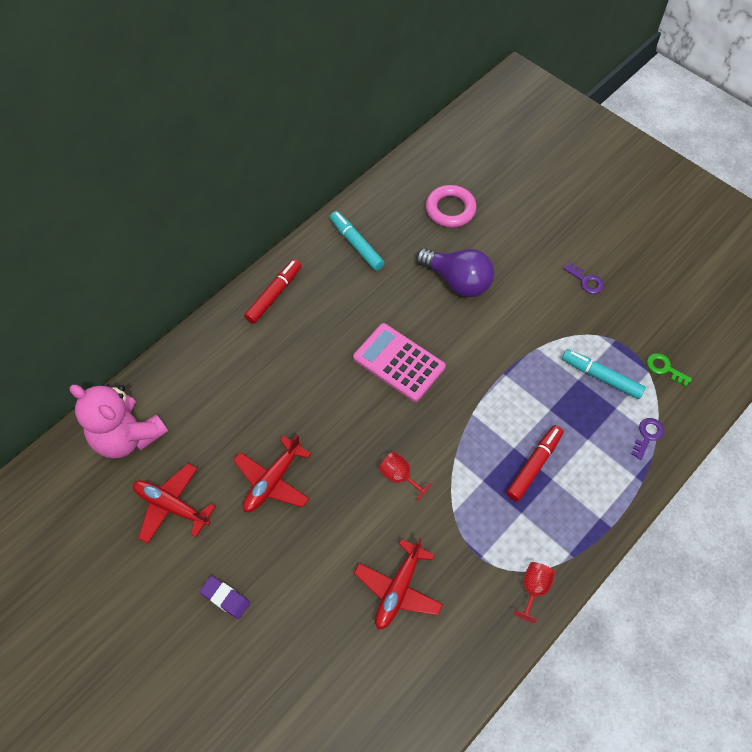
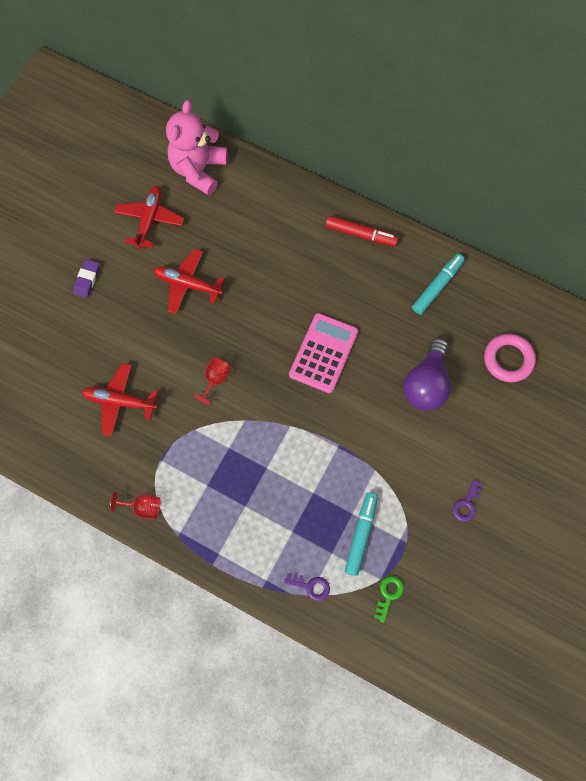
camera: 75 degrees right, 10 degrees up
(534, 465) = (254, 488): red marker -> none

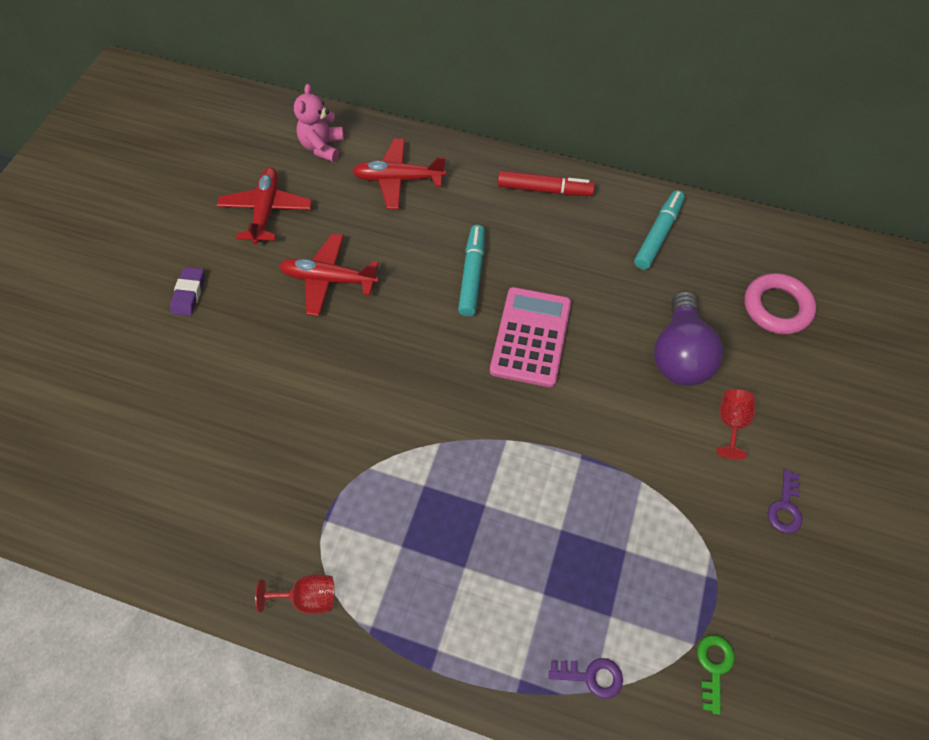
camera: 10 degrees left, 10 degrees down
(120, 401) = (253, 446): red plane -> red plane (398, 179)
(198, 170) = (322, 147): pink teddy bear -> pink teddy bear, size x0.61
(215, 379) = (388, 394): red goblet -> red goblet (731, 423)
(361, 535) = (647, 580): turquoise marker -> turquoise marker (472, 275)

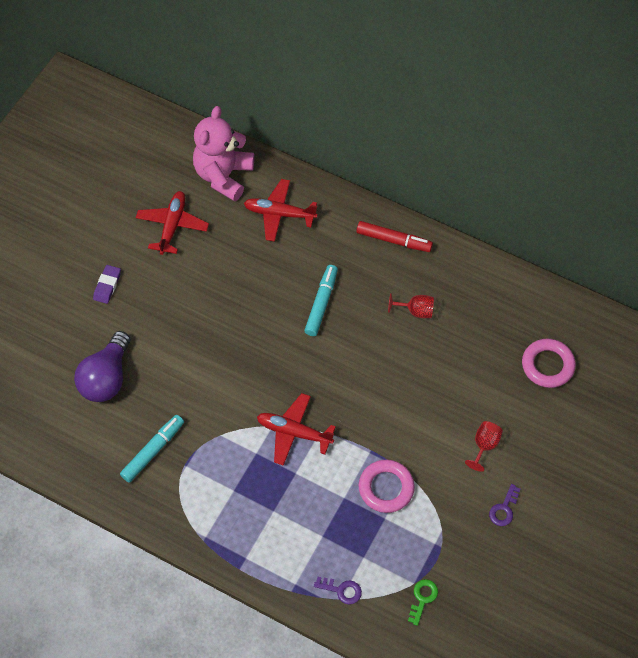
camera: 10 degrees right, 0 degrees up
(308, 597) = (166, 512): red goblet -> red goblet (416, 311)
(322, 147) = (223, 176): pink teddy bear -> pink teddy bear, size x1.64
(329, 279) = (212, 290): red plane -> red plane (294, 432)
(531, 337) = (355, 359): pink calculator -> none
(616, 505) = (386, 488): none -> pink ring
(658, 234) = (473, 292): turquoise marker -> turquoise marker (153, 451)
(679, 354) = (462, 390): purple light bulb -> purple light bulb (106, 378)

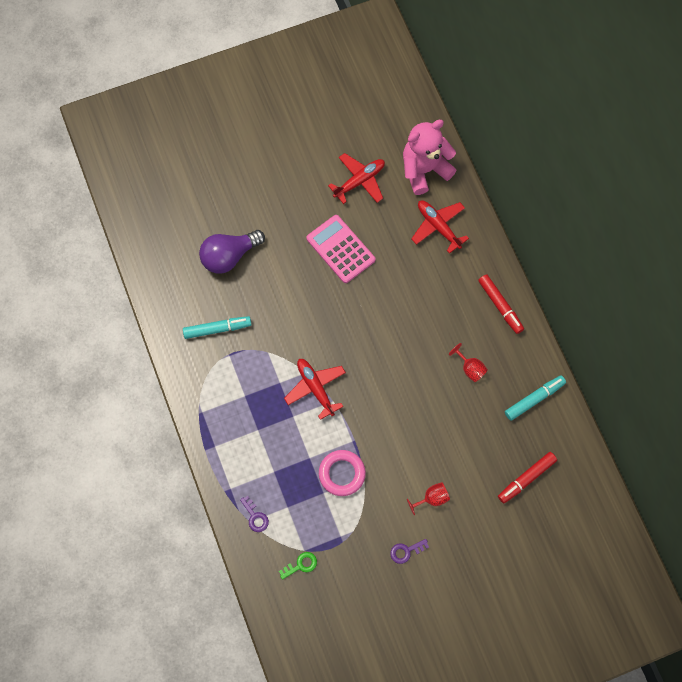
camera: 40 degrees right, 10 degrees up
(107, 286) = (282, 192): purple eraser -> none
(207, 296) = (340, 249): none -> pink calculator
(321, 303) = (411, 313): turquoise marker -> turquoise marker (534, 399)
(547, 365) = (526, 478): pink ring -> red marker

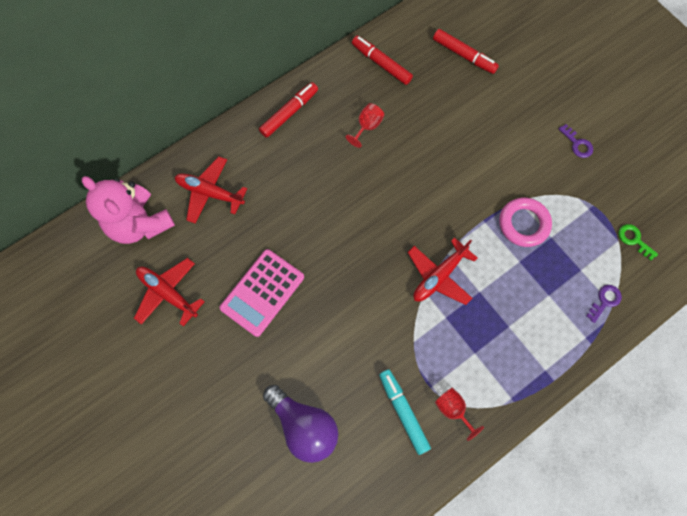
camera: 105 degrees left, 0 degrees up
(432, 498) = (515, 132): red goblet -> red goblet (453, 409)
(438, 227) = (210, 193): red plane -> red plane turned 75 degrees clockwise
(534, 399) = (381, 63): turquoise marker -> red marker

